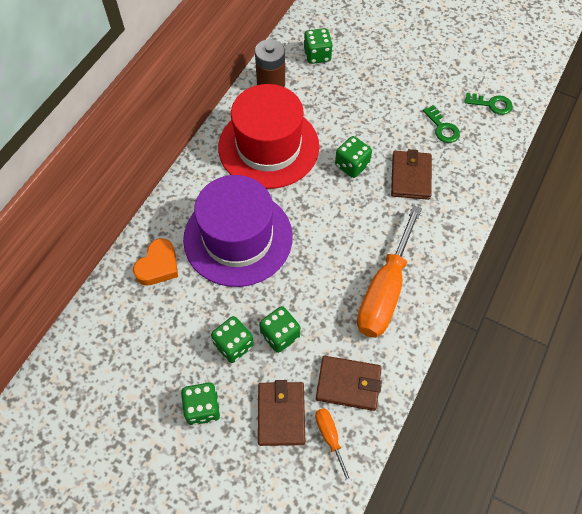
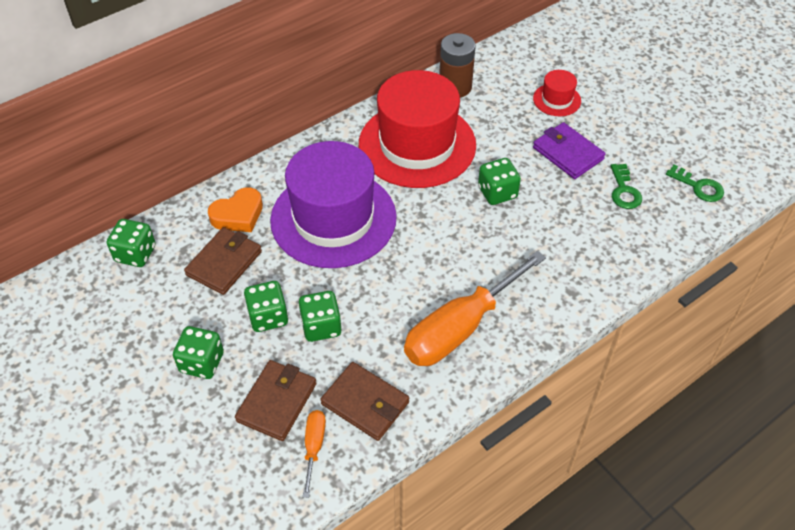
camera: 25 degrees right, 10 degrees down
(317, 55) = (522, 75): green dice -> green dice (135, 254)
(354, 68) = (557, 100): none -> red hat
(386, 111) = (567, 153): none -> purple wallet
(410, 177) = (557, 227): brown wallet -> brown wallet (224, 263)

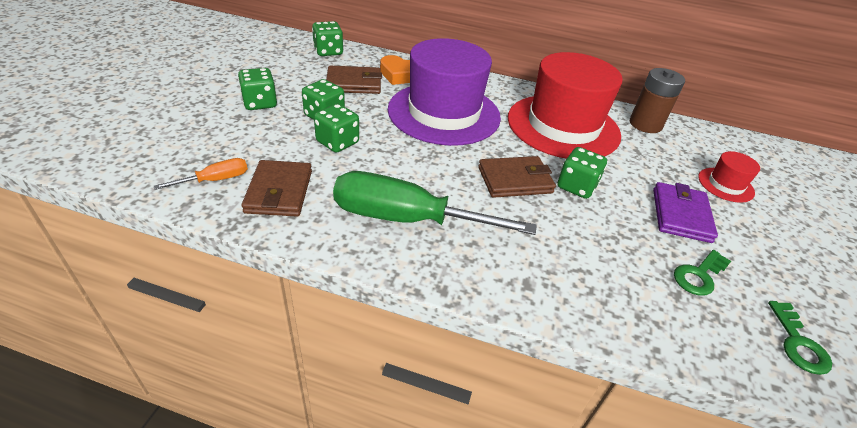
camera: 50 degrees right, 10 degrees down
(276, 402) = (248, 146): brown wallet -> brown wallet (515, 180)
(460, 328) = (406, 219): orange screwdriver -> green screwdriver

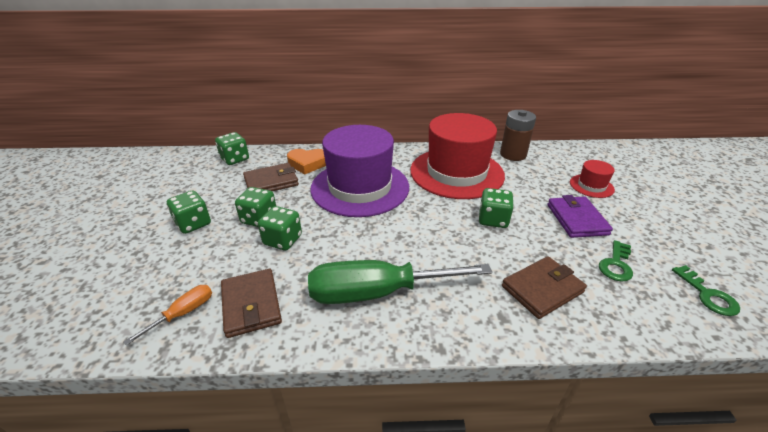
camera: 15 degrees left, 5 degrees down
(515, 180) = (445, 229): brown wallet -> brown wallet (542, 289)

